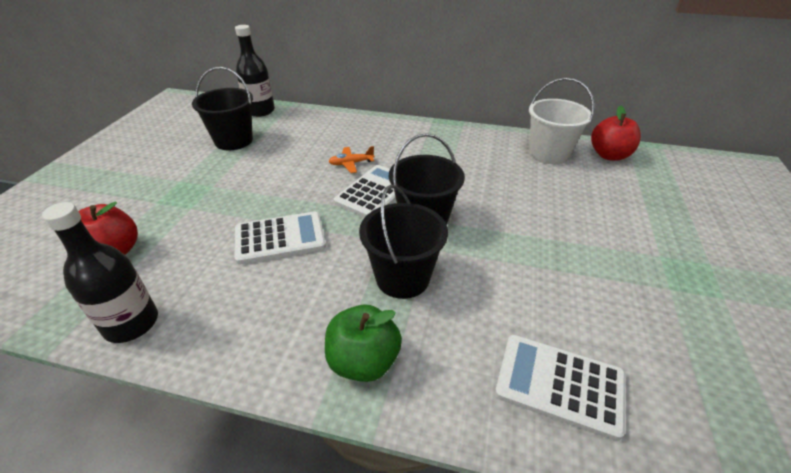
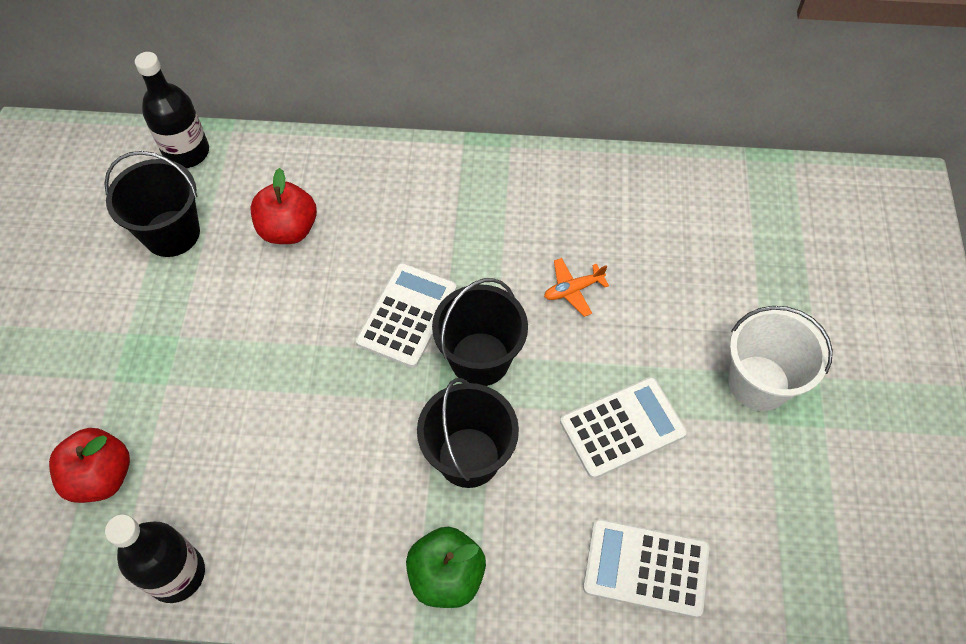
camera: 10 degrees left, 20 degrees up
(280, 238) = (304, 419): white calculator -> white calculator (622, 428)
(351, 163) = (361, 260): orange plane -> orange plane (573, 290)
(549, 154) = (637, 198): white bucket -> white bucket (758, 383)
(609, 155) = (719, 189): red apple -> red apple (288, 229)

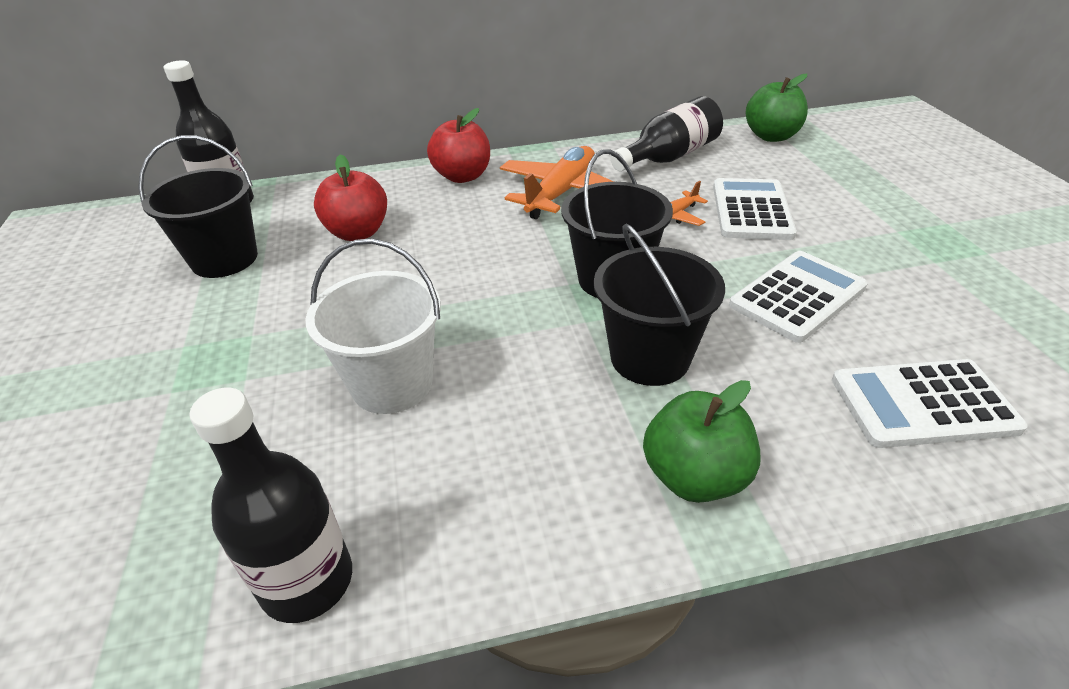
camera: 15 degrees left, 20 degrees down
(101, 476) = (166, 493): red apple -> red apple (462, 176)
(407, 315) = (515, 265): white calculator -> white calculator (751, 210)
(486, 225) = (561, 193): none -> orange plane
(615, 197) = (669, 157): none -> black bottle
(737, 192) = (771, 136): none -> green apple
(758, 383) = (898, 238): white bucket -> white bucket (392, 384)

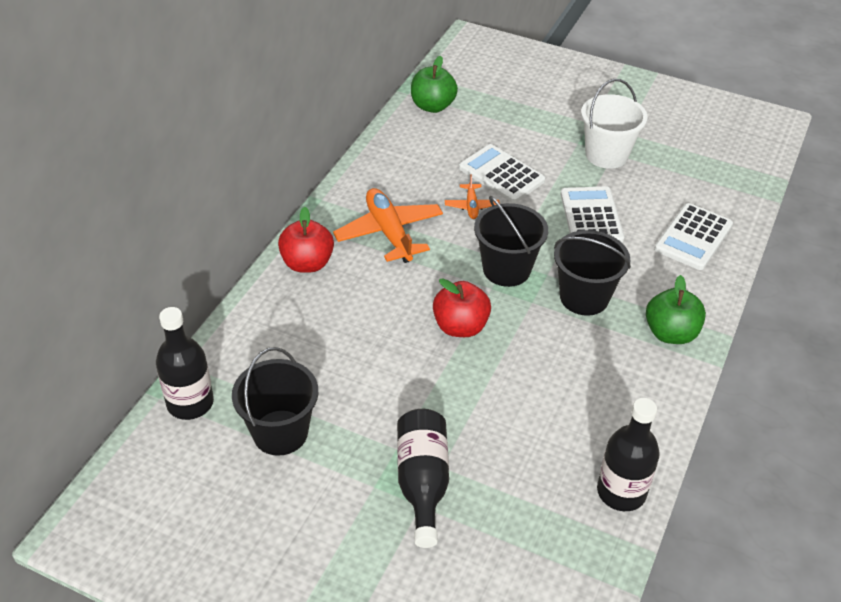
camera: 55 degrees left, 5 degrees up
(358, 232) = (324, 350): red apple -> red apple (460, 326)
(392, 384) = (509, 404): white bucket -> white bucket (606, 155)
(669, 157) = (403, 161): black bottle -> black bottle (422, 483)

